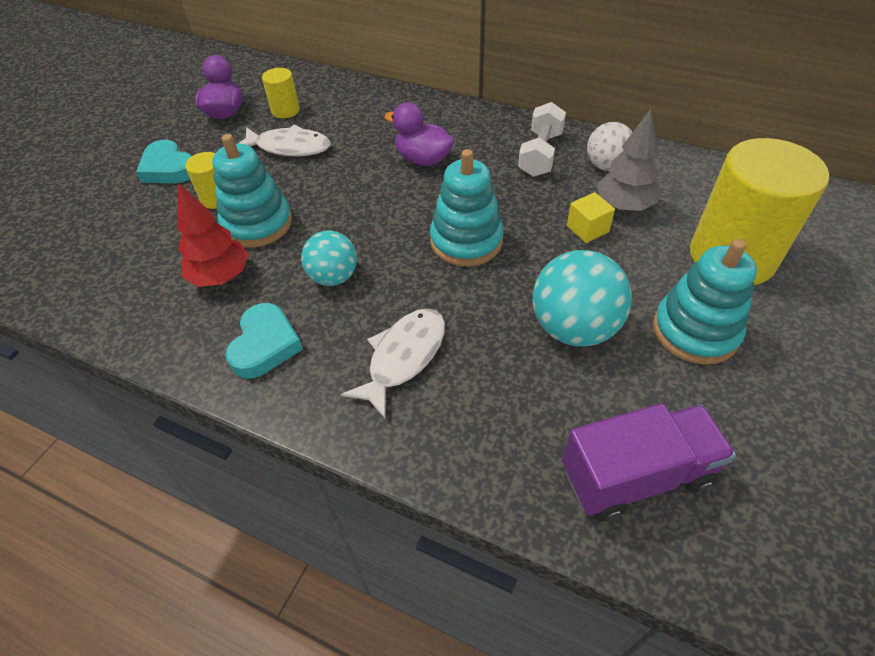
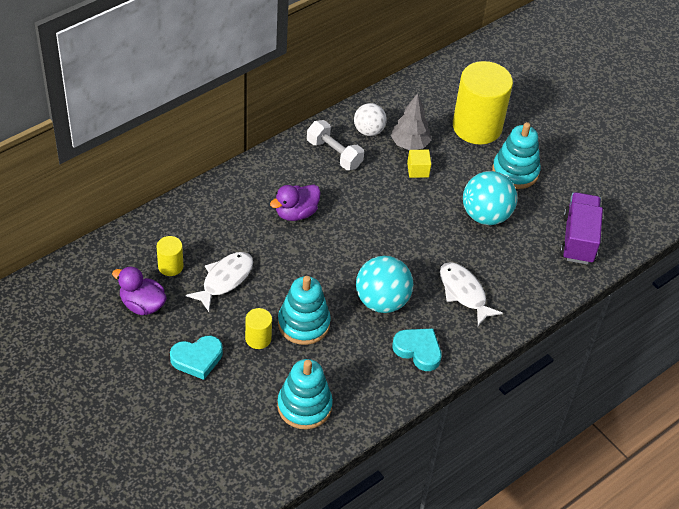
camera: 70 degrees left, 0 degrees up
(221, 277) = (345, 357): red tree -> none
(333, 277) = (382, 301): turquoise ball -> turquoise ball, size x1.57
(466, 241) = (391, 227): turquoise stacking toy -> turquoise stacking toy (304, 406)

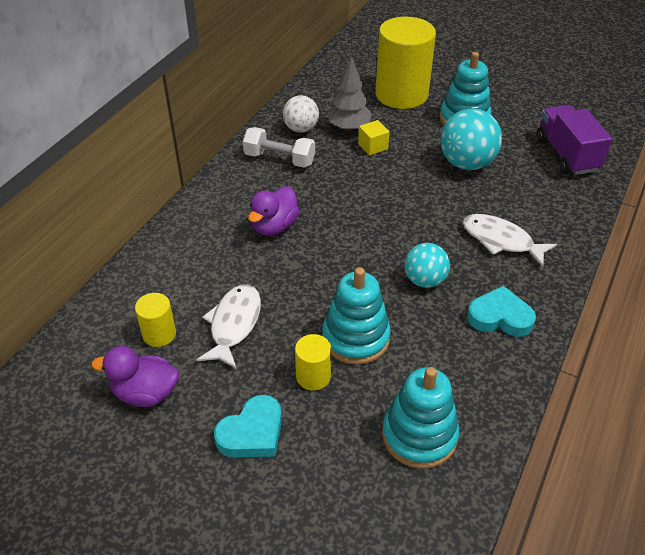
camera: 20 degrees left, 5 degrees down
(382, 301) = (424, 280): turquoise ball -> turquoise ball, size x0.64

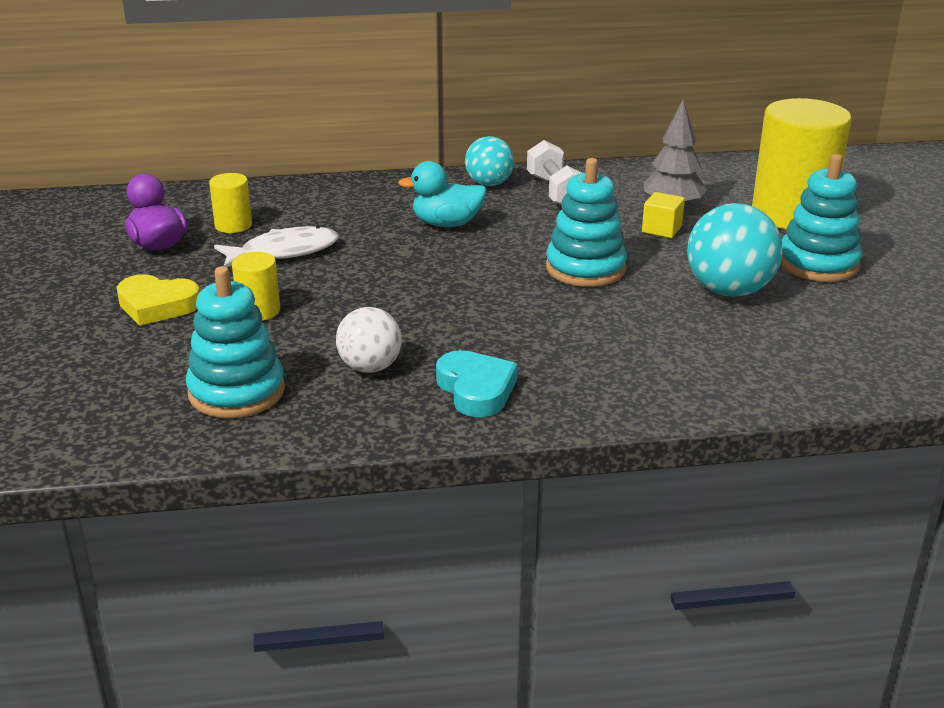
camera: 55 degrees right, 15 degrees down
(252, 433) = (157, 305): turquoise heart -> yellow heart
(274, 226) = (446, 224): purple duck -> turquoise duck
(301, 129) = (624, 185): white ball -> white ball (370, 367)
(355, 338) = (337, 315): turquoise stacking toy -> turquoise stacking toy (585, 268)
(424, 280) = (476, 326): turquoise ball -> turquoise ball (489, 184)
(501, 240) = (615, 353): white fish -> none
(566, 154) = (873, 352): purple truck -> none

